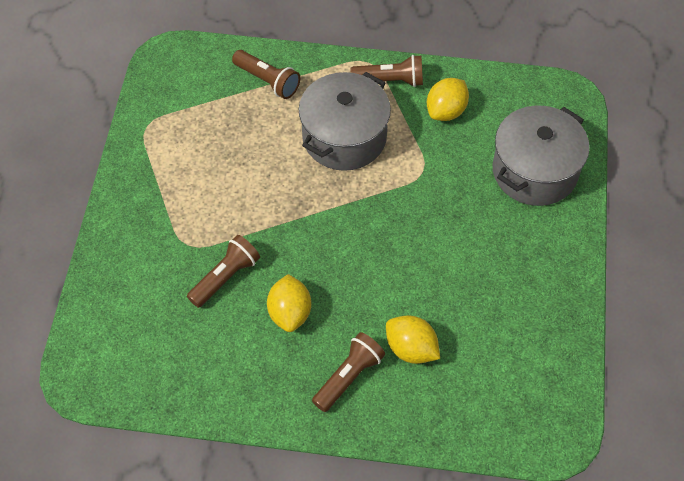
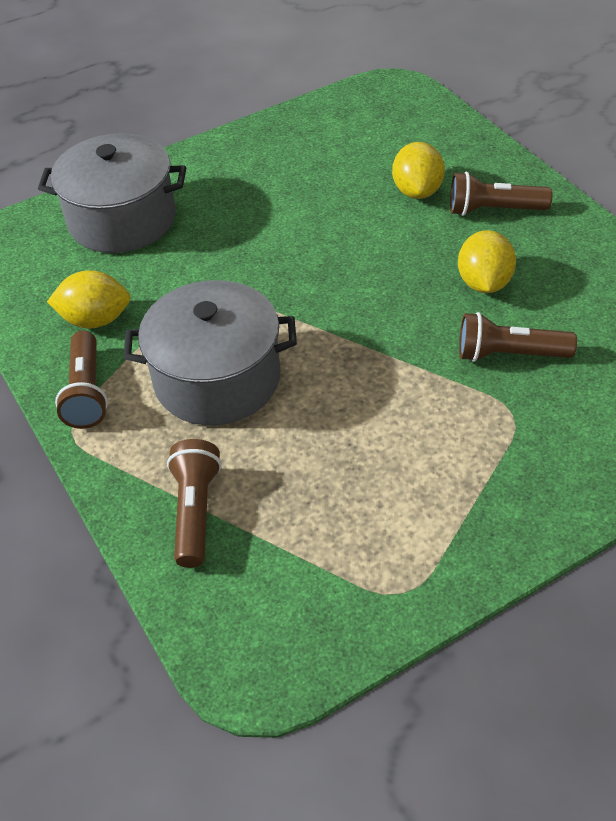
camera: 125 degrees left, 10 degrees down
(290, 313) = (484, 283): yellow lemon -> yellow lemon turned 45 degrees counterclockwise
(390, 80) = (87, 392): brown flashlight -> brown flashlight turned 150 degrees counterclockwise

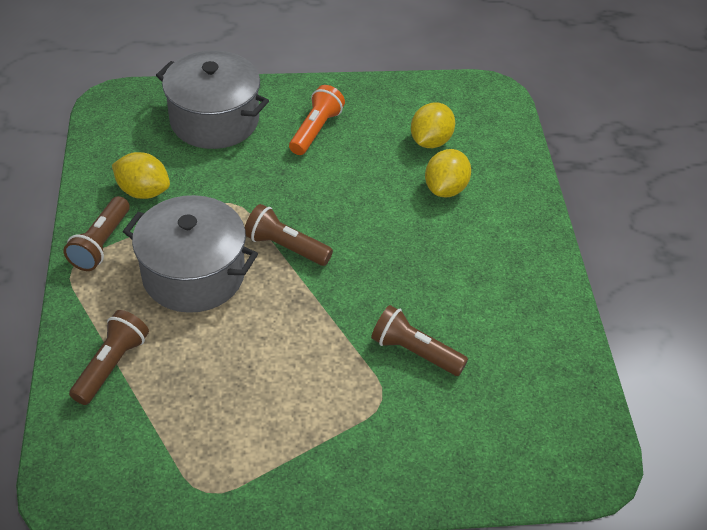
camera: 20 degrees right, 0 degrees up
(240, 188) = (315, 130): none -> orange flashlight
(484, 283) = (439, 286): yellow lemon -> yellow lemon (430, 141)
(493, 210) = (493, 230): brown flashlight -> brown flashlight (285, 247)

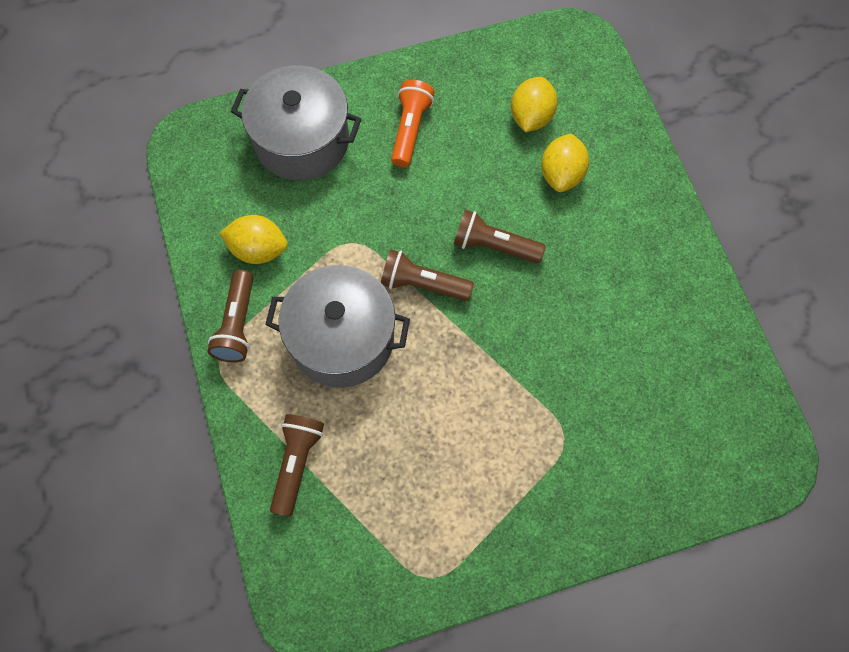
camera: 10 degrees left, 20 degrees up
(415, 352) = (581, 377): brown flashlight -> brown flashlight (494, 246)

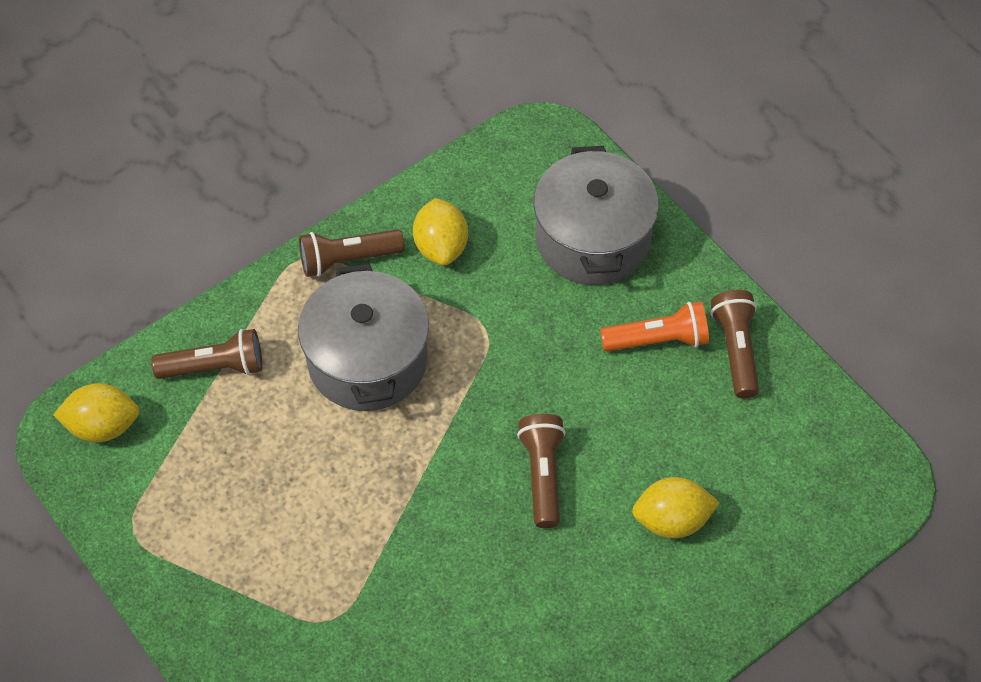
camera: 70 degrees right, 10 degrees down
(423, 284) = (463, 417): brown flashlight -> brown flashlight (735, 350)
(531, 117) = (738, 463): yellow lemon -> yellow lemon (103, 426)

